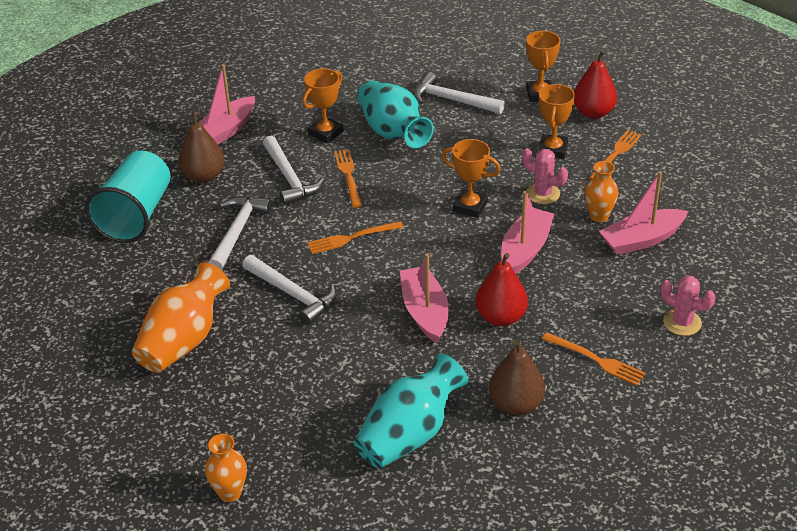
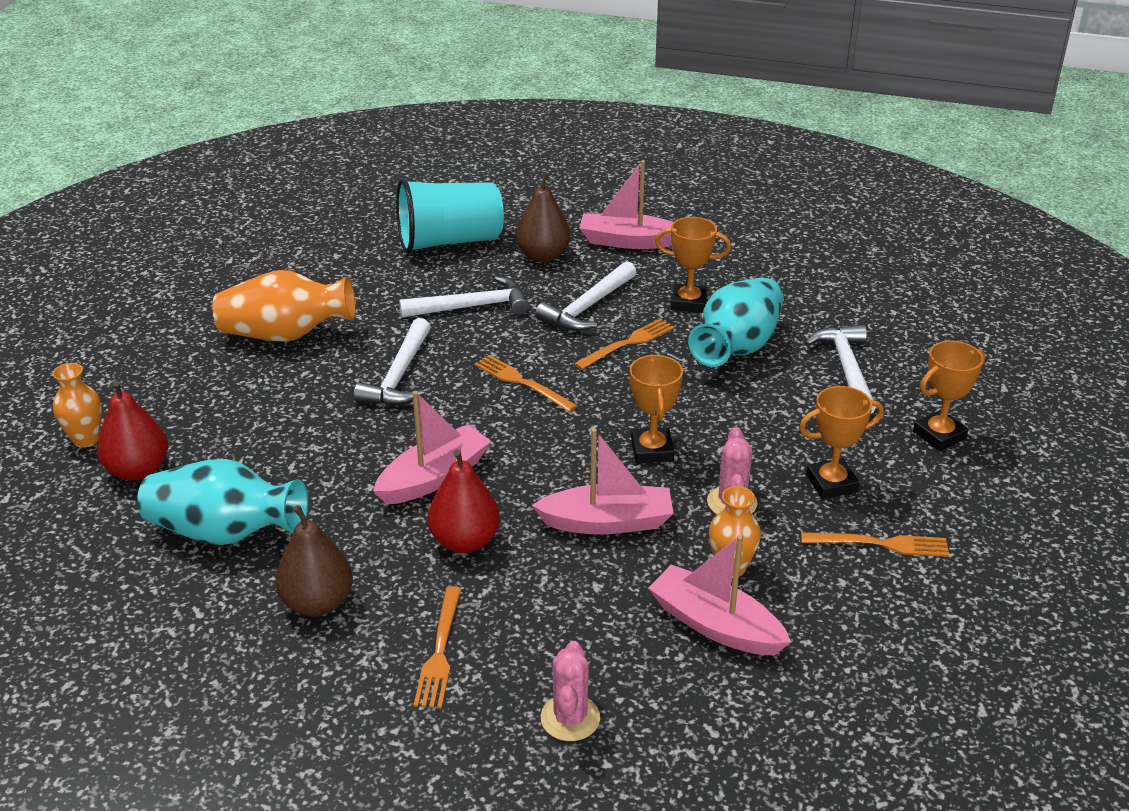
camera: 60 degrees right, 5 degrees down
(593, 113) = (951, 495): red pear -> red pear (138, 470)

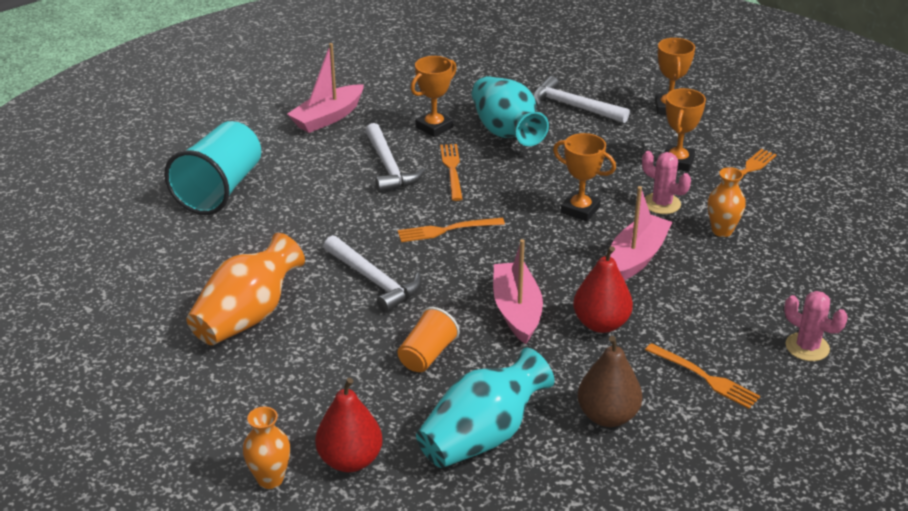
camera: 55 degrees left, 0 degrees up
(316, 452) = (427, 355): none -> orange cup
(472, 307) = (324, 214): white hammer -> none
(543, 256) = (298, 158): brown pear -> none
(715, 625) = (768, 258): pink boat -> none

